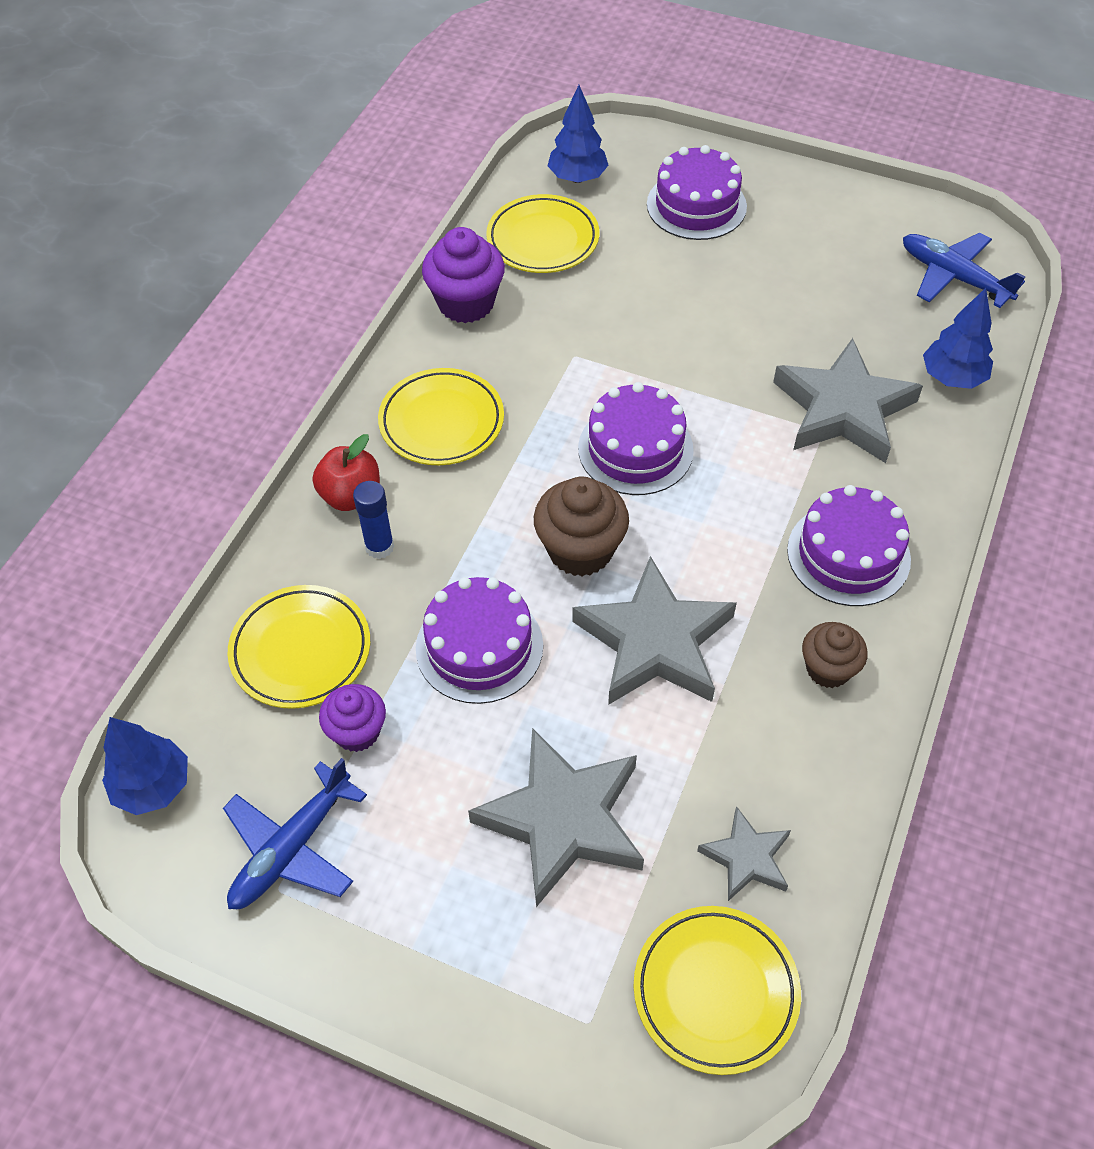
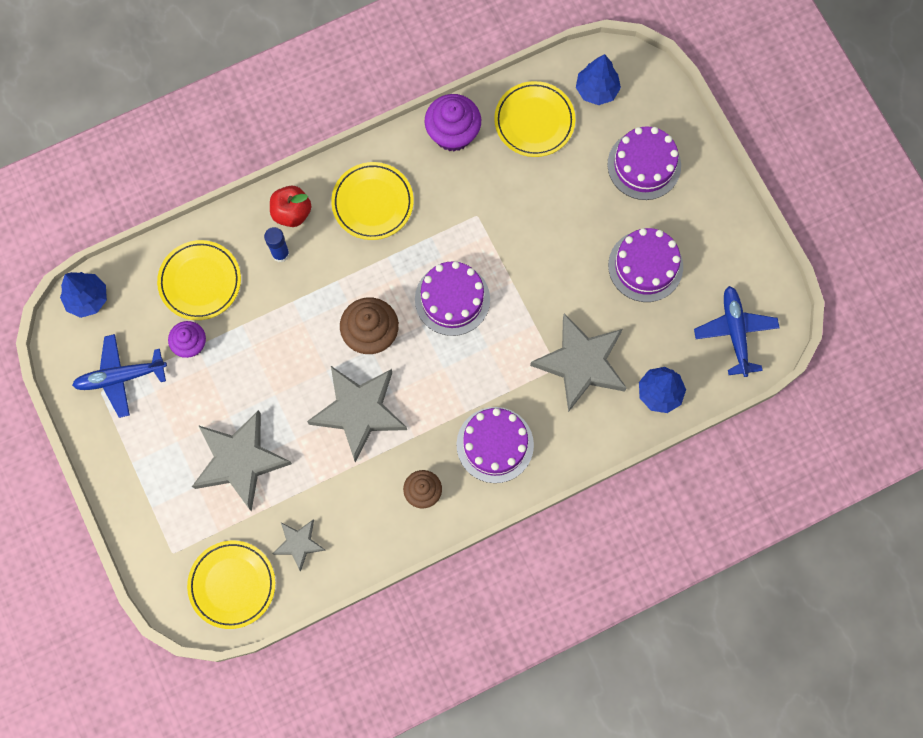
camera: 40 degrees right, 20 degrees up
(479, 647) = (279, 347): purple cake -> purple cake (645, 266)

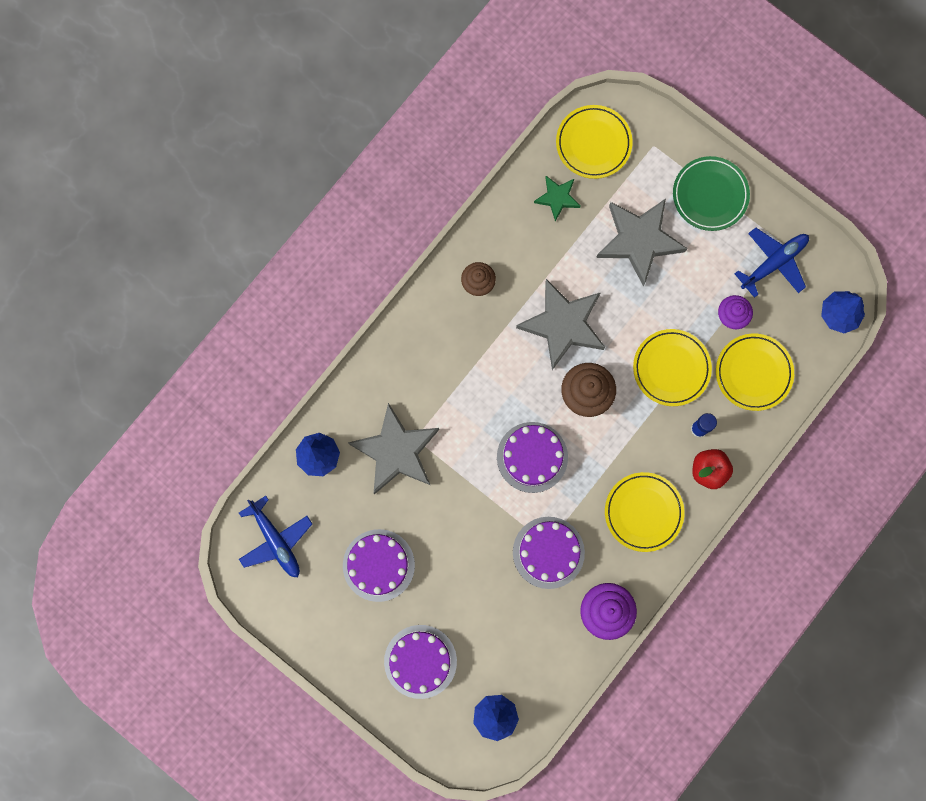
camera: 155 degrees right, 5 degrees up
(144, 474) = (710, 195): none -> green plate
(299, 544) = (557, 198): grey star -> green star
(495, 445) = (437, 349): purple cake -> purple cake (548, 552)
(534, 121) = (538, 658): yellow plate -> yellow plate (671, 368)

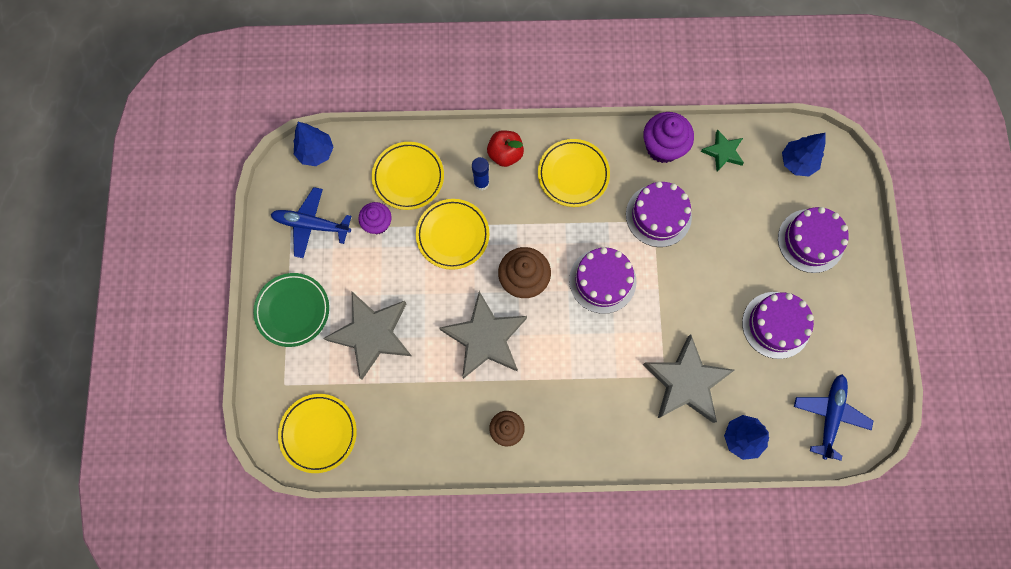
camera: 130 degrees left, 5 degrees down
(557, 198) = (387, 424): green star -> green star (723, 152)

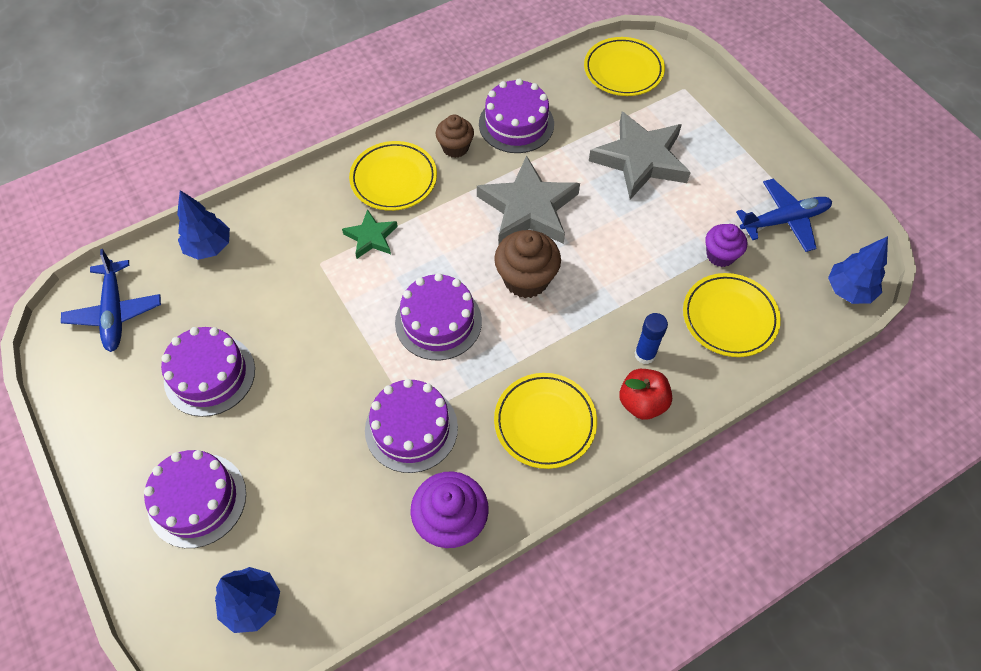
camera: 150 degrees right, 15 degrees down
(293, 310) = (731, 143): green plate -> none
(444, 426) = (516, 124): none -> purple cake
(453, 235) = (633, 284): yellow plate -> yellow plate (394, 179)
(686, 382) = (292, 268): grey star -> none
(723, 152) = (365, 560): green star -> green star (371, 237)

